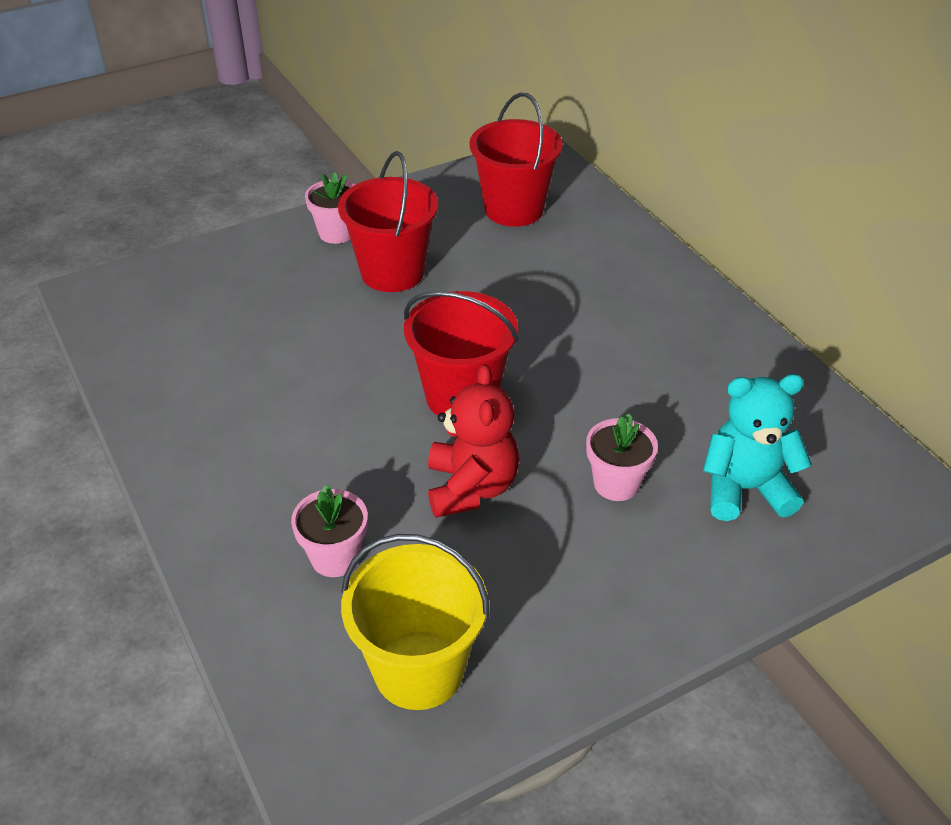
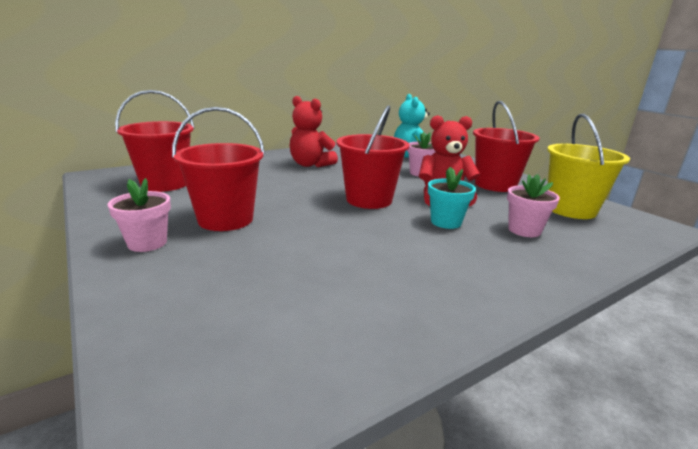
camera: 95 degrees left, 20 degrees down
(372, 470) = (446, 222): none -> turquoise flower pot
(557, 592) = (495, 185): none -> red bucket
(638, 335) = (310, 165): none -> red teddy bear

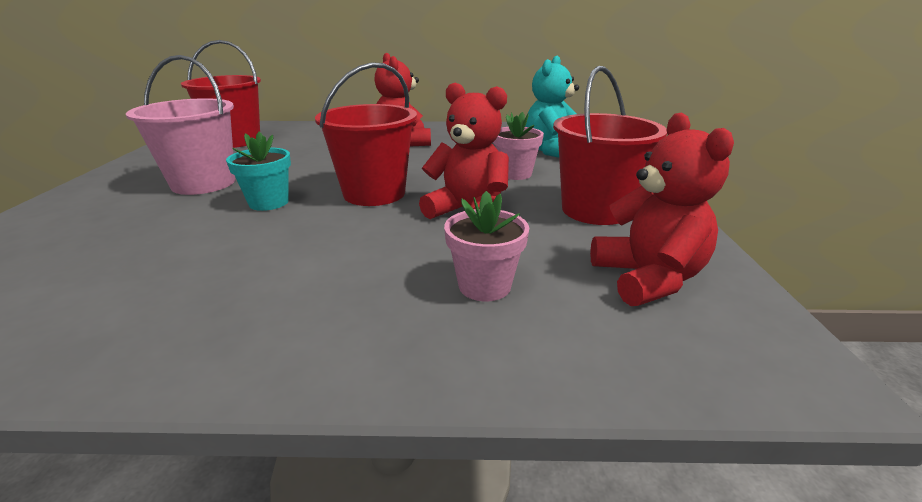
camera: 35 degrees right, 5 degrees up
(147, 243) = (109, 190): pink flower pot -> none
(225, 219) = (203, 183): red bucket -> pink bucket
(446, 222) = (400, 243): turquoise flower pot -> turquoise flower pot (269, 202)
(570, 209) = (647, 279): yellow bucket -> red teddy bear

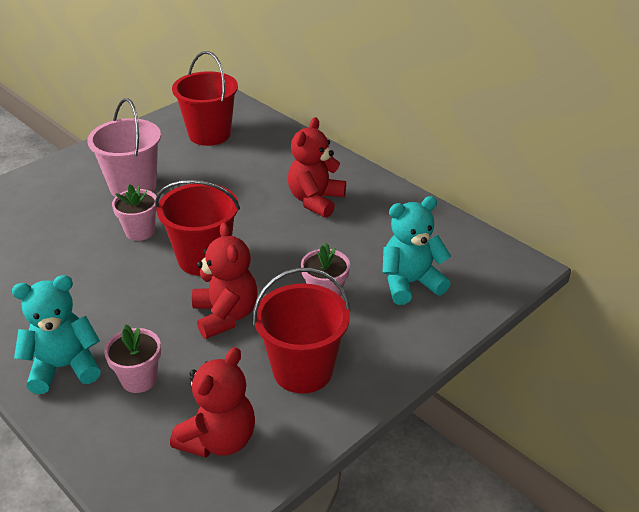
camera: 45 degrees right, 10 degrees up
(269, 202) = (140, 231): turquoise flower pot -> pink flower pot
(375, 327) = (64, 367): none -> turquoise teddy bear

